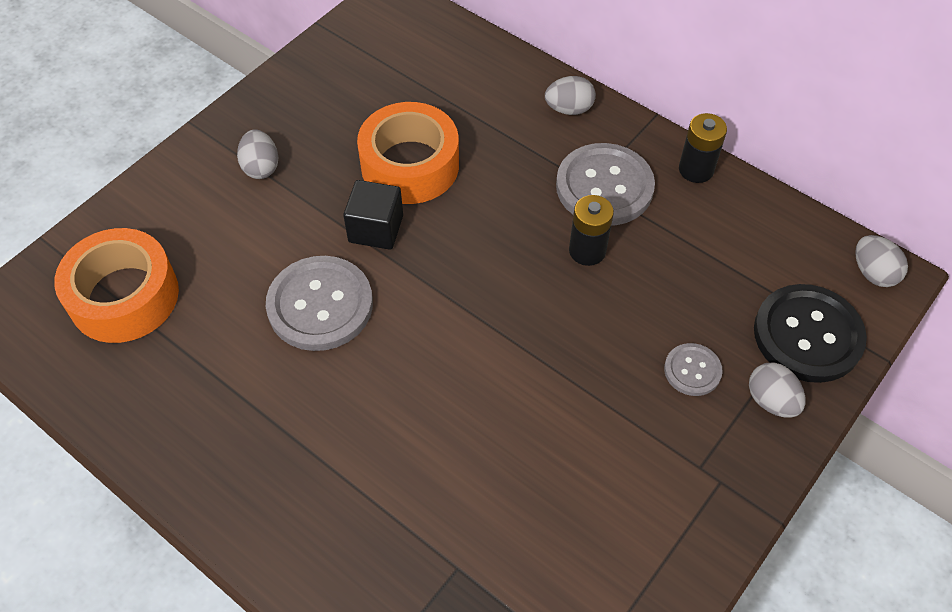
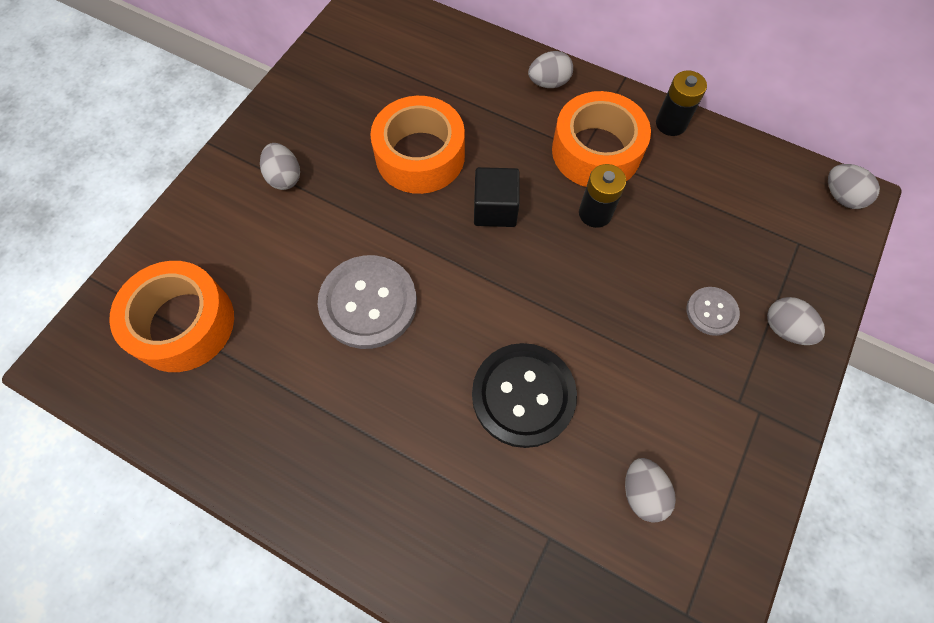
camera: 10 degrees left, 10 degrees up
(376, 229) = (403, 221): black cube -> black cube (495, 209)
(569, 540) = (642, 492): none -> grey egg
(604, 187) = (596, 151): grey button -> orange tape
(807, 335) = (801, 262): black button -> black button (523, 395)

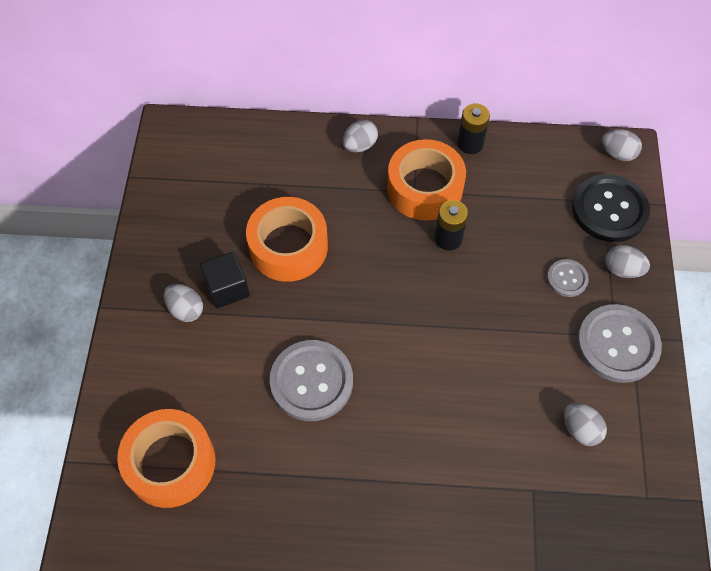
camera: 25 degrees left, 5 degrees down
(495, 209) = (371, 266): black cube -> black cube (227, 288)
(523, 395) = (464, 399): black button -> black button (609, 209)
(737, 413) = (617, 344): none -> grey button

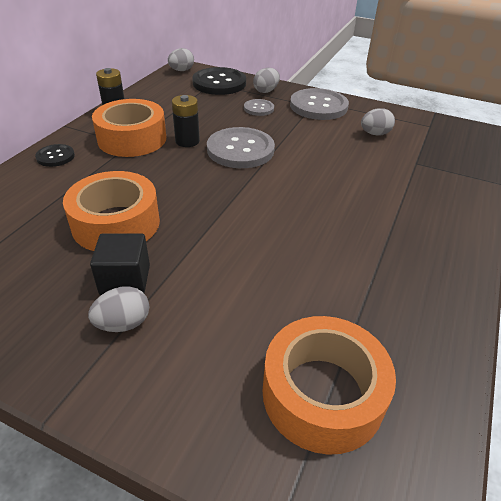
camera: 70 degrees left, 20 degrees down
(311, 381) = (273, 247): grey button -> grey button (240, 150)
(360, 145) = (55, 156): grey egg -> black button

